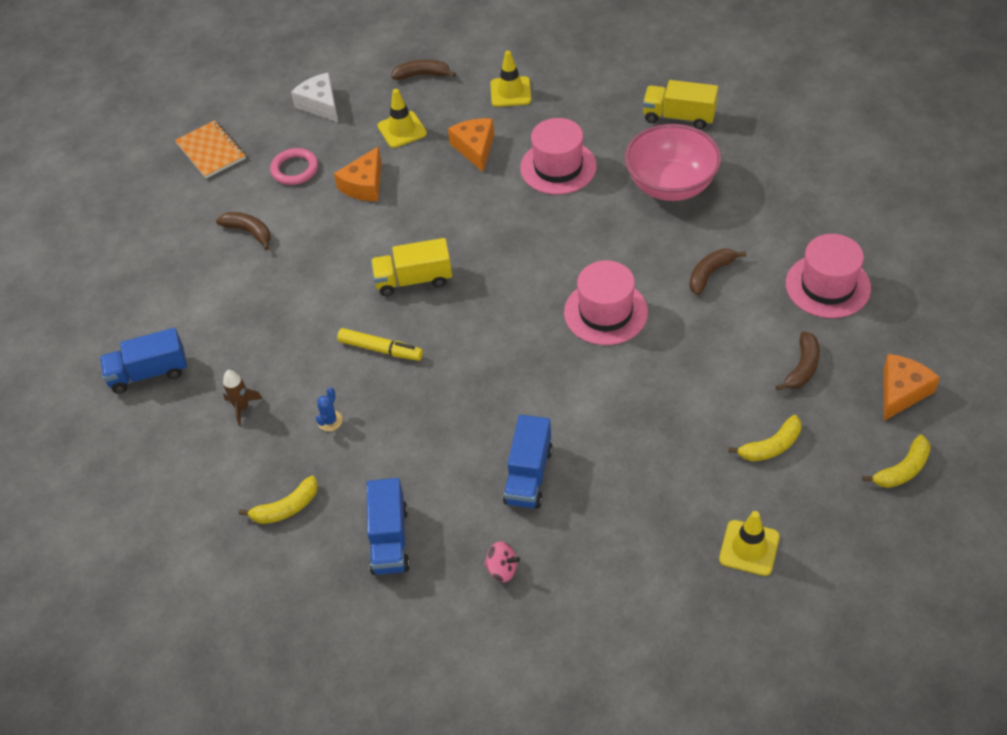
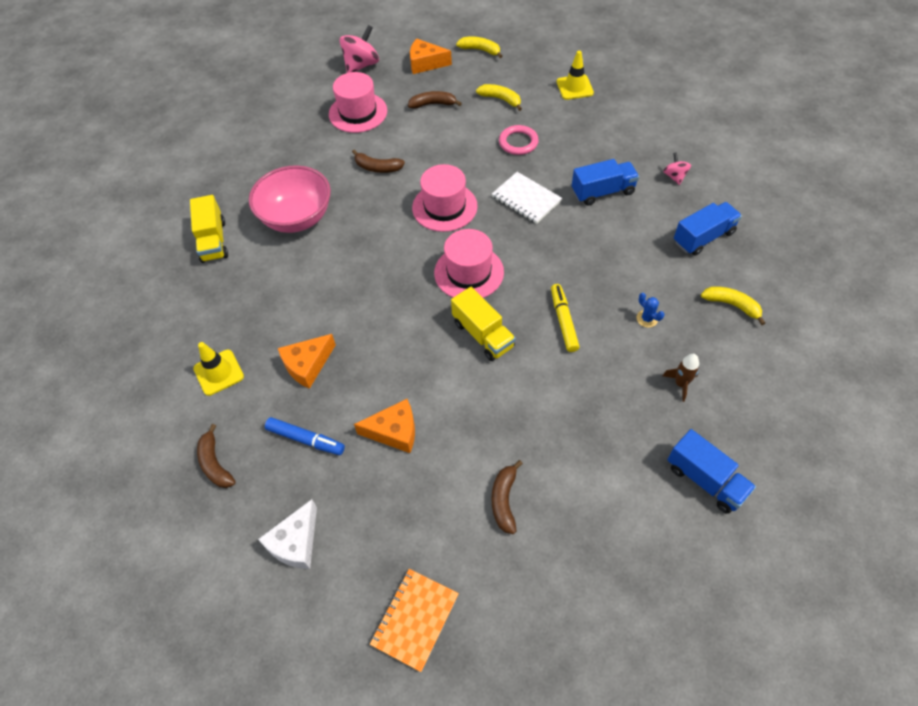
camera: 120 degrees left, 5 degrees up
(295, 169) = (402, 509): pink ring -> pink ring (518, 142)
(330, 421) = (647, 319): blue cactus -> blue cactus turned 60 degrees clockwise
(402, 130) = (305, 439): yellow traffic cone -> blue marker
(558, 167) = (306, 295): pink hat -> pink hat (469, 272)
(567, 392) = (526, 199): none -> white notebook
(933, 319) = (361, 65): none -> pink spinning top

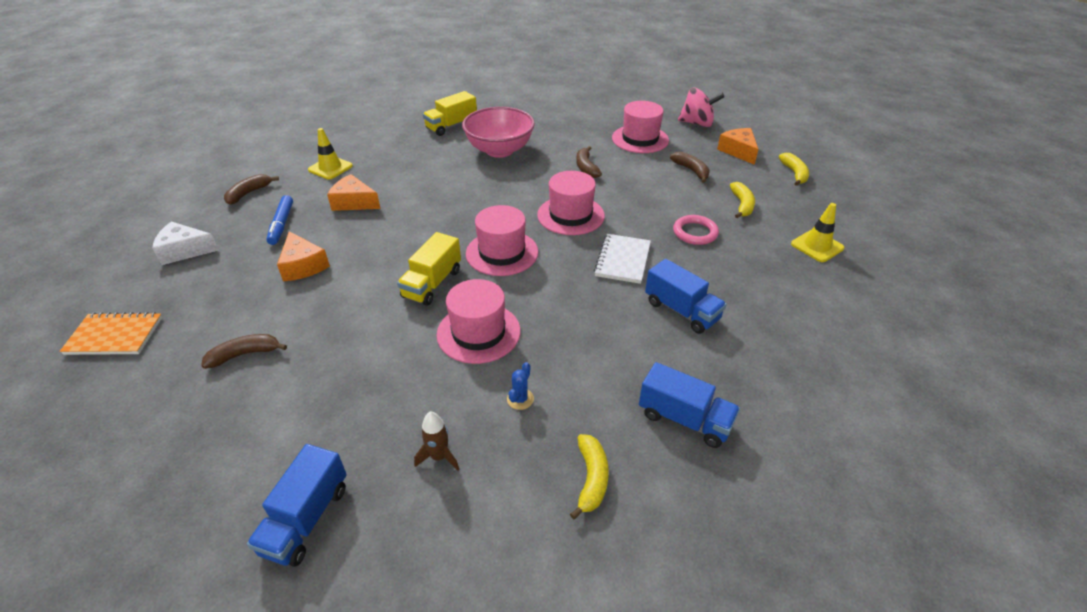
camera: 60 degrees right, 15 degrees down
(563, 321) = (478, 332): yellow marker -> pink hat
(674, 176) = (762, 364): pink spinning top -> none

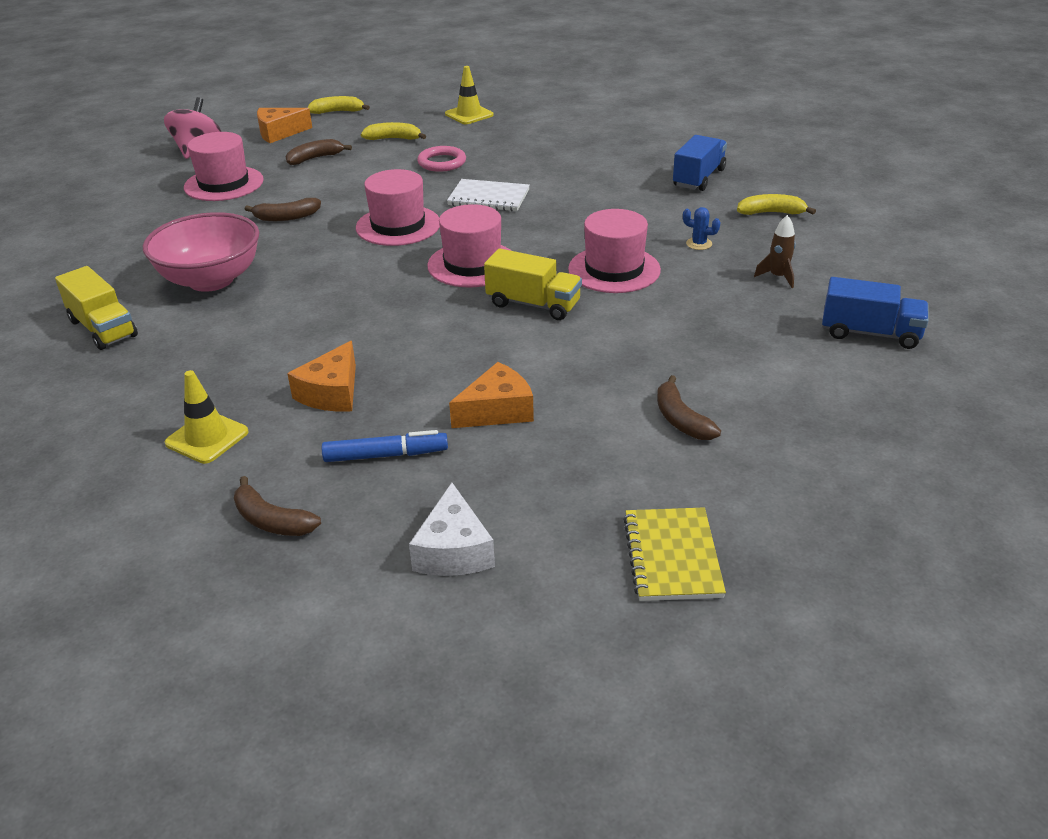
camera: 90 degrees left, 5 degrees down
(115, 336) = (672, 556): orange notebook -> yellow notebook
(681, 311) = (567, 174): blue truck -> none

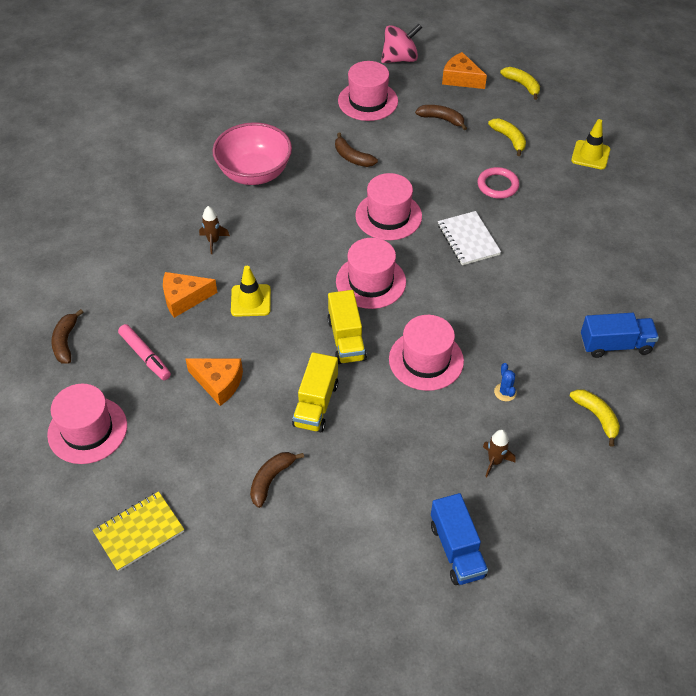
camera: 55 degrees right, 15 degrees up
(103, 328) = (174, 164): yellow truck -> yellow truck (316, 404)
(207, 438) = (112, 273): yellow traffic cone -> yellow traffic cone (251, 300)
(272, 341) = (213, 241): none -> brown rocket
(385, 455) = (145, 356): blue marker -> pink marker
(453, 550) = (87, 430): white cheese -> pink hat

